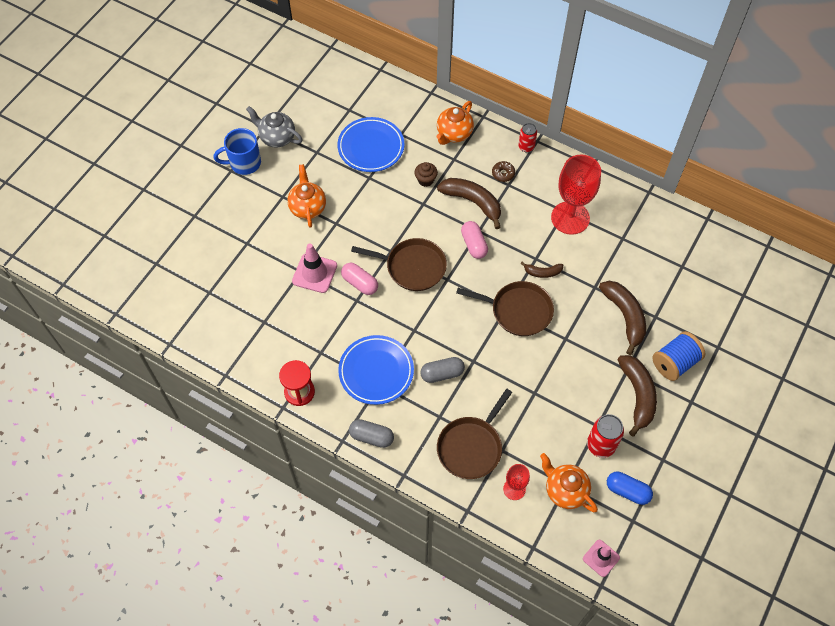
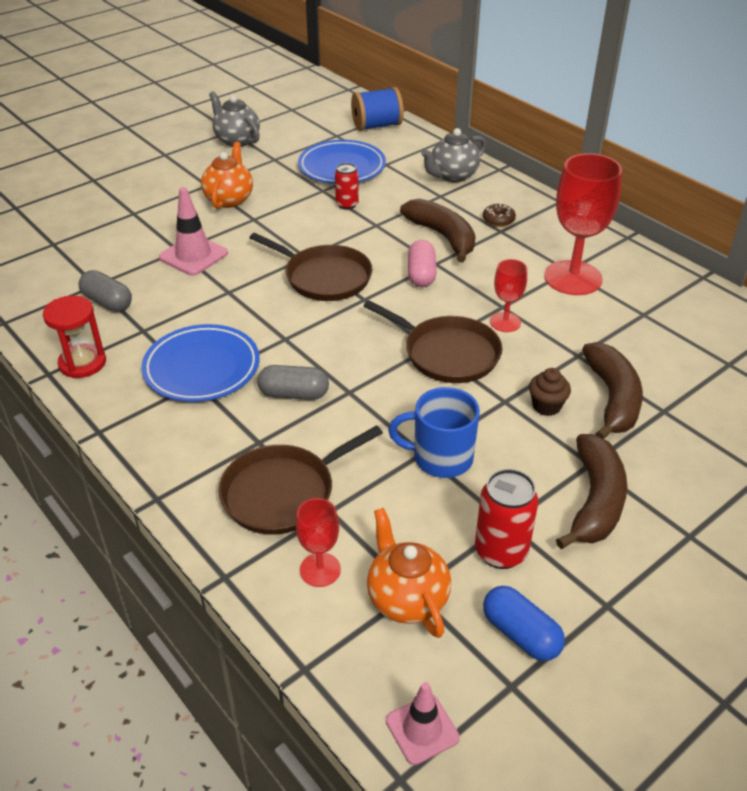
camera: 20 degrees right, 20 degrees down
(244, 163) = (184, 152): blue mug -> blue mug (440, 458)
(360, 283) = (244, 277): pink capsule -> none
(371, 437) = (142, 438): grey capsule -> grey capsule (107, 302)
(425, 180) = (392, 206): brown cupcake -> brown cupcake (546, 406)
(454, 134) = (453, 176): orange teapot -> grey teapot
(526, 147) = (542, 203): red can -> red can (347, 205)
(542, 272) = (505, 322): brown banana -> red goblet
(675, 363) = (677, 475): blue spool -> blue spool (377, 126)

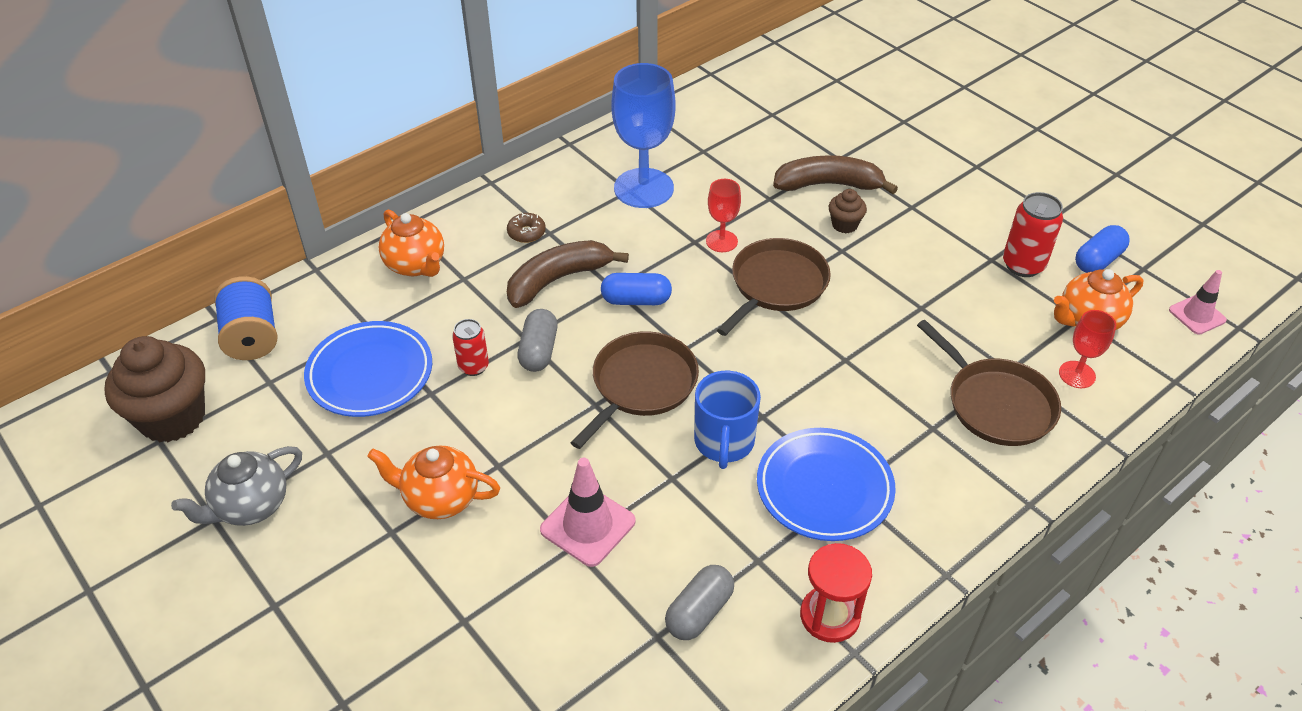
camera: 90 degrees left, 5 degrees up
(294, 394) = (856, 403): grey capsule -> grey capsule (538, 351)
(309, 110) = (172, 417): none -> brown cupcake
(421, 274) = (636, 300): pink capsule -> blue capsule
(440, 458) = (926, 295): blue mug -> blue mug (724, 442)
(453, 176) = (416, 265): grey teapot -> orange teapot
(573, 278) = (643, 188): red goblet -> blue goblet
(595, 501) = (954, 209): brown banana -> none

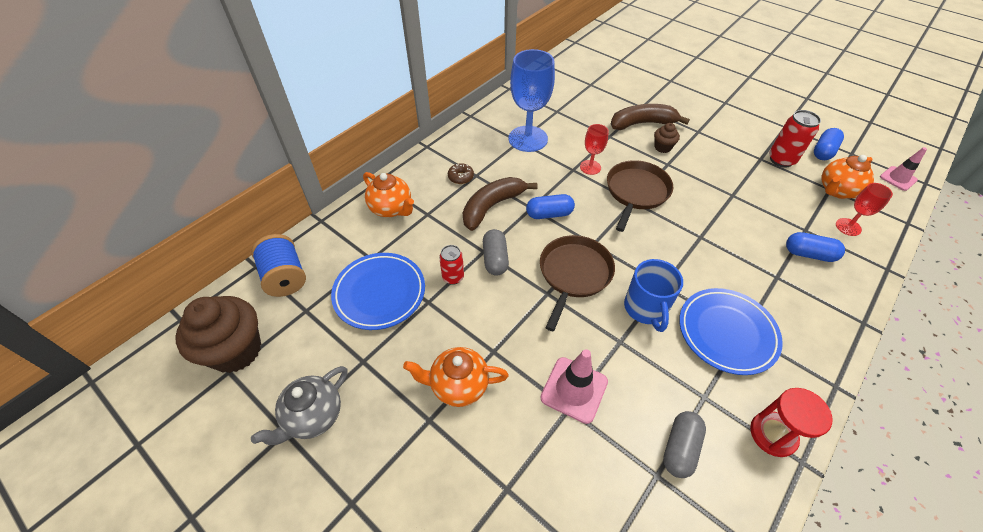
camera: 10 degrees left, 5 degrees up
(996, 404) = (808, 254): brown pan -> blue capsule

